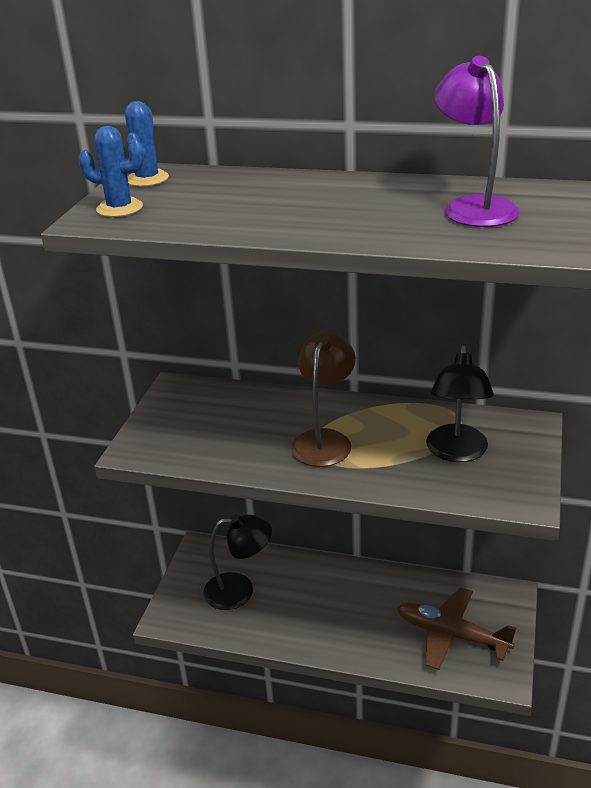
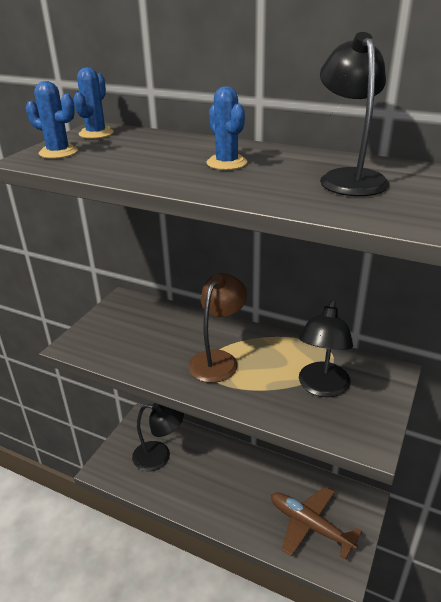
camera: 10 degrees right, 0 degrees up
(330, 202) = (227, 163): none -> blue cactus
(473, 207) = (349, 178): purple lamp -> black lamp

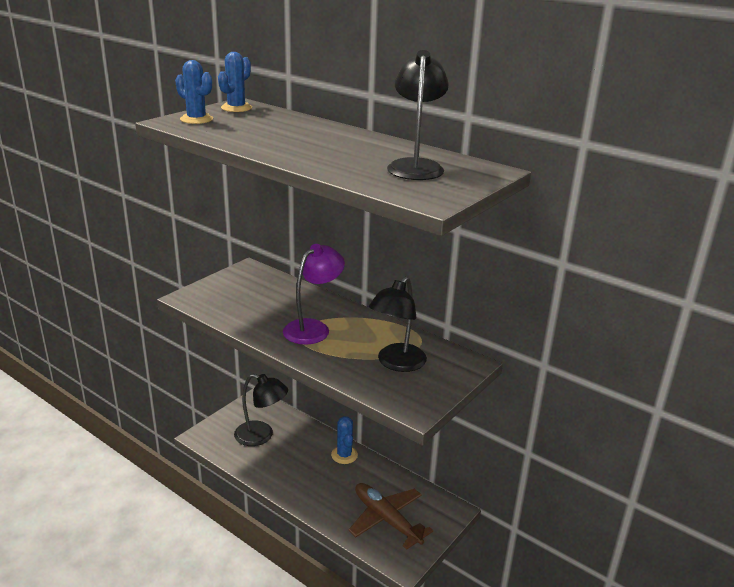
camera: 10 degrees right, 5 degrees down
(218, 359) = (313, 328): brown lamp -> purple lamp
(227, 163) = (326, 143): blue cactus -> blue cactus (344, 455)

